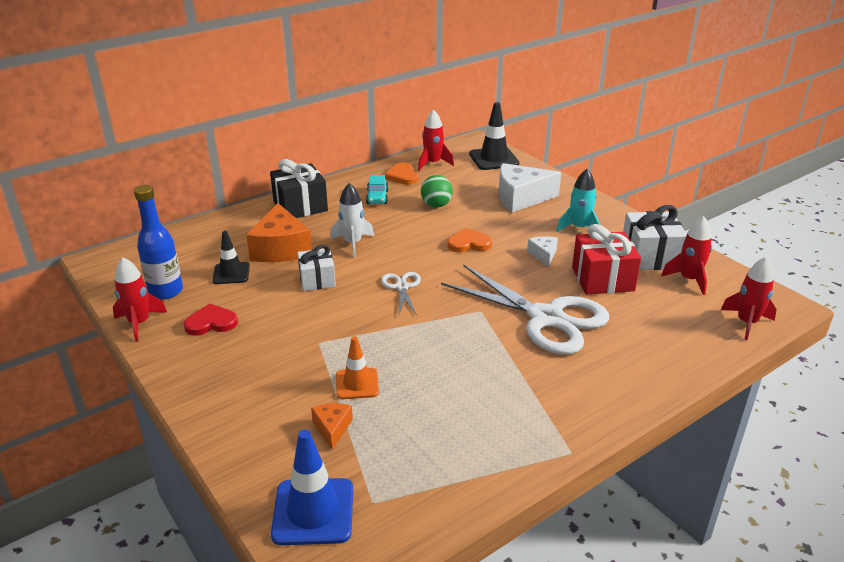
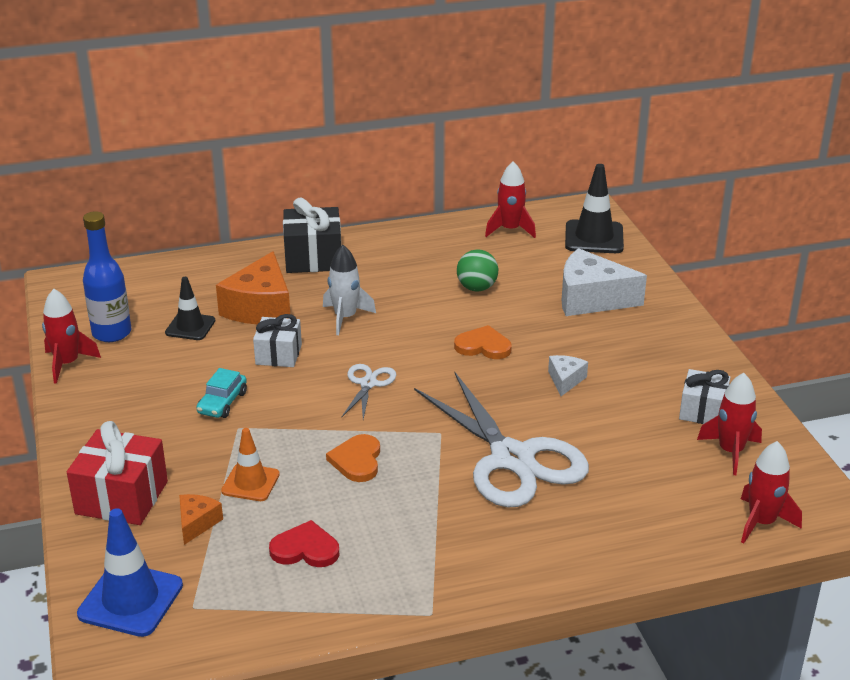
camera: 20 degrees right, 0 degrees up
(211, 323) = (139, 379): red heart -> red heart (305, 549)
(377, 197) = (411, 263): turquoise car -> turquoise car (222, 403)
(402, 176) = (460, 240): orange heart -> orange heart (357, 460)
(579, 228) = (637, 354): turquoise rocket -> none
(602, 279) = (618, 426): red gift -> red gift (122, 497)
(650, 256) = (702, 411): white gift -> white gift, size x0.66

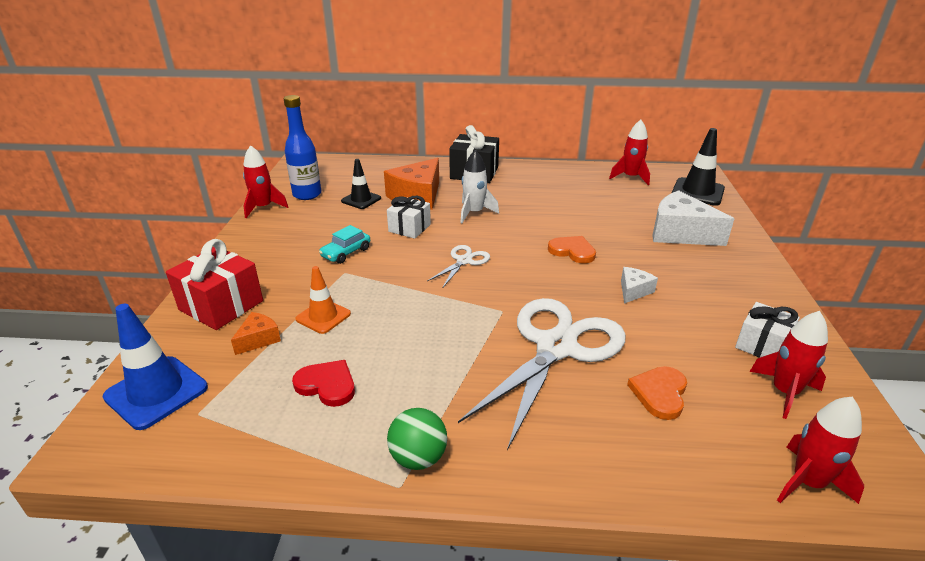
camera: 20 degrees right, 0 degrees up
(357, 460) = (419, 318): orange heart -> orange heart (659, 393)
(477, 288) = (586, 210): green ball -> green ball (418, 458)
(512, 458) = (556, 347): white scissors -> white scissors turned 135 degrees counterclockwise

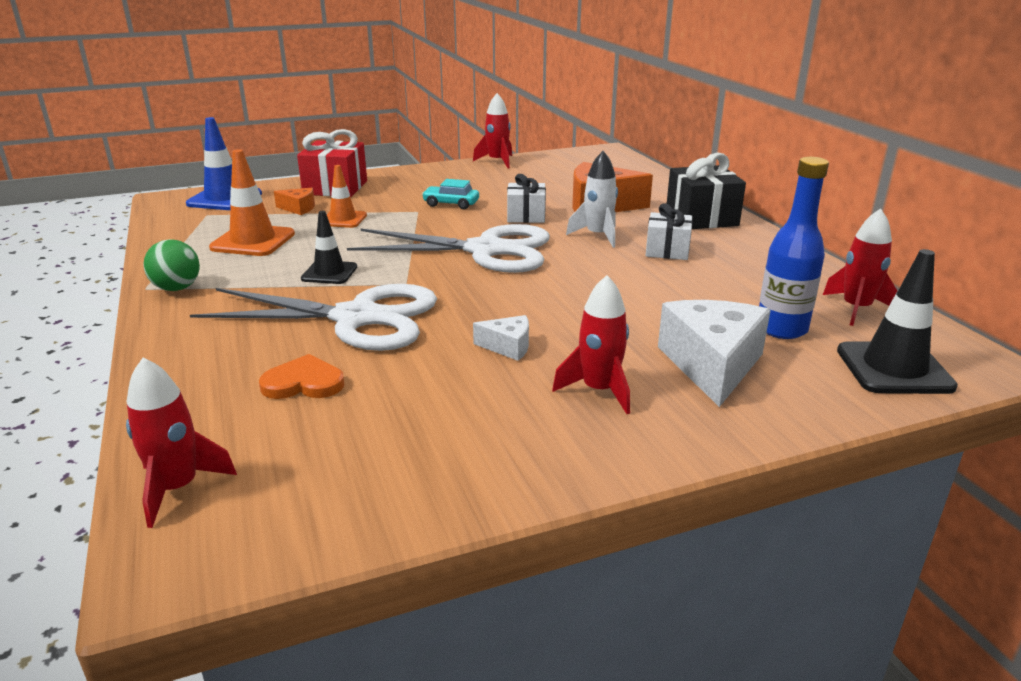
camera: 65 degrees right, 5 degrees down
(307, 194) = (541, 168): blue bottle -> blue bottle (781, 329)
(327, 385) = (253, 241): red heart -> orange traffic cone
(361, 200) = (559, 187): black traffic cone -> black traffic cone (329, 273)
(464, 261) = (485, 250): white scissors -> white scissors, size x2.22
(572, 251) = (568, 299): orange heart -> none
(762, 345) = (446, 449): white gift -> white gift (667, 251)
(784, 392) = (345, 470): red rocket -> red rocket (599, 390)

